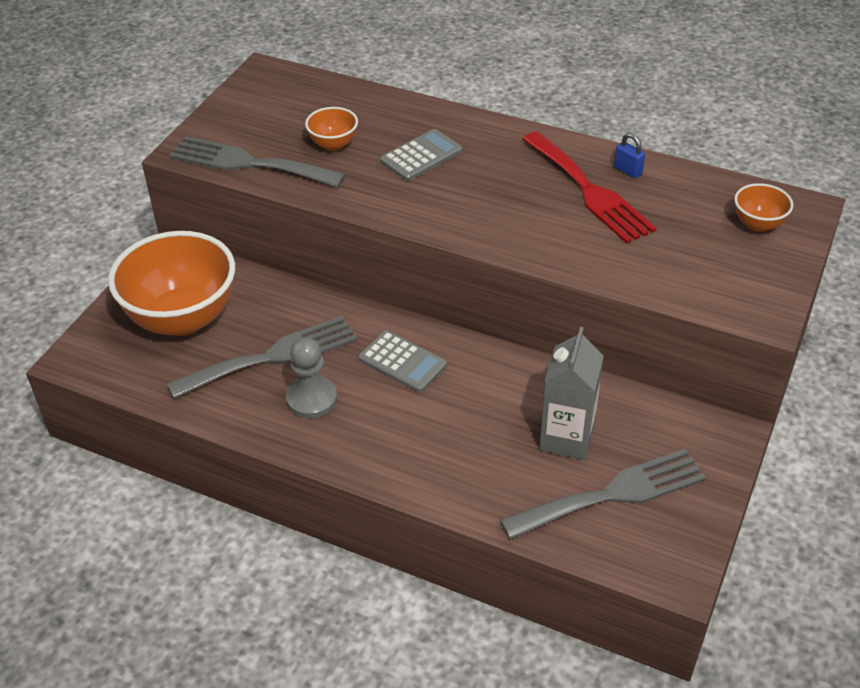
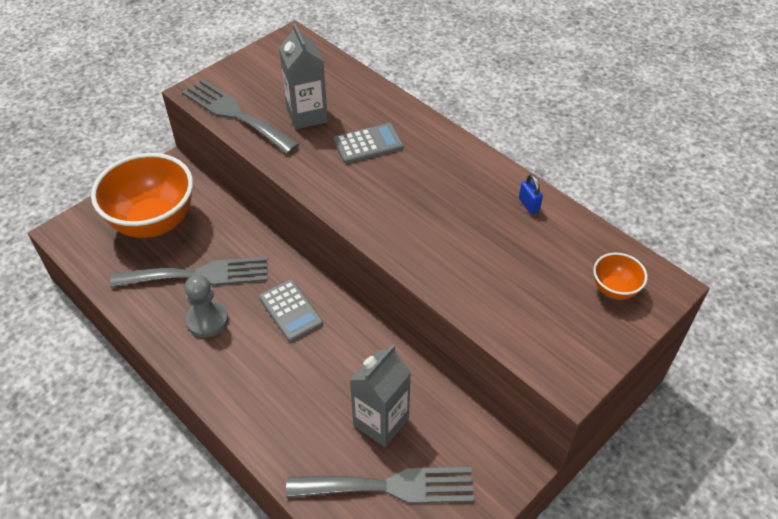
camera: 20 degrees right, 5 degrees up
(333, 144) = (307, 115): orange bowl -> grey carton
(589, 191) = (485, 214): red fork -> none

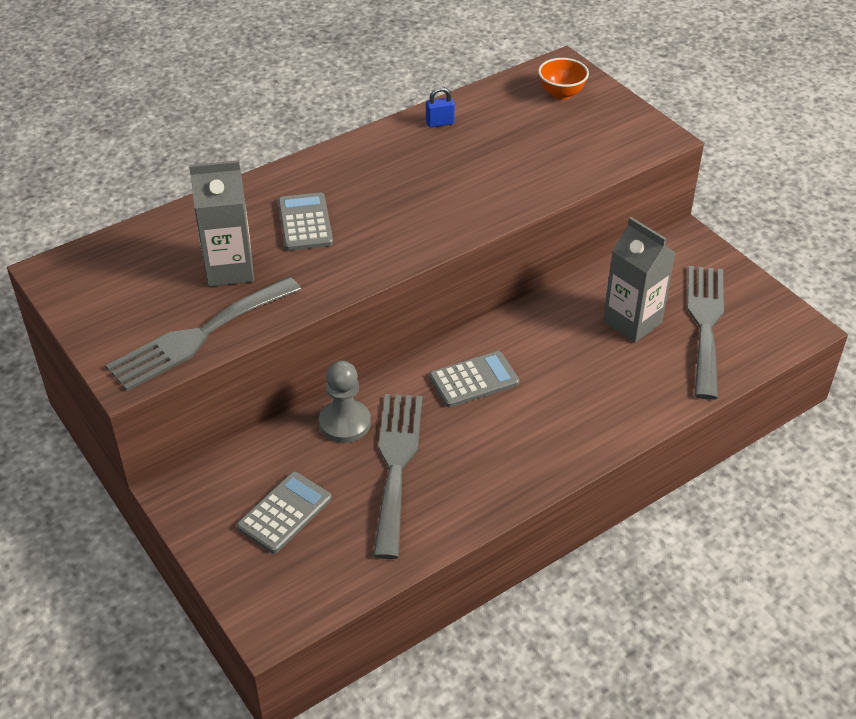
camera: 80 degrees left, 5 degrees down
(154, 222) = (284, 513): orange bowl -> grey calculator
(207, 320) = (473, 458): grey pawn -> grey pawn (345, 423)

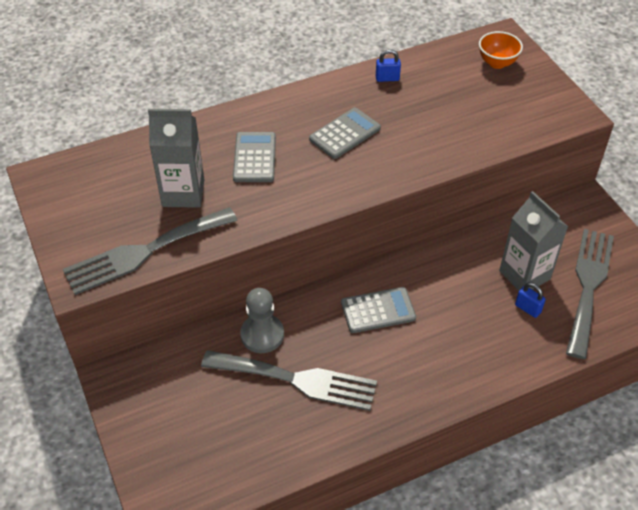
camera: 10 degrees right, 5 degrees up
(284, 513) = (196, 410): grey calculator -> grey calculator (345, 134)
(396, 465) = (297, 380): grey fork -> grey fork turned 90 degrees clockwise
(643, 356) = (528, 308): none -> blue padlock

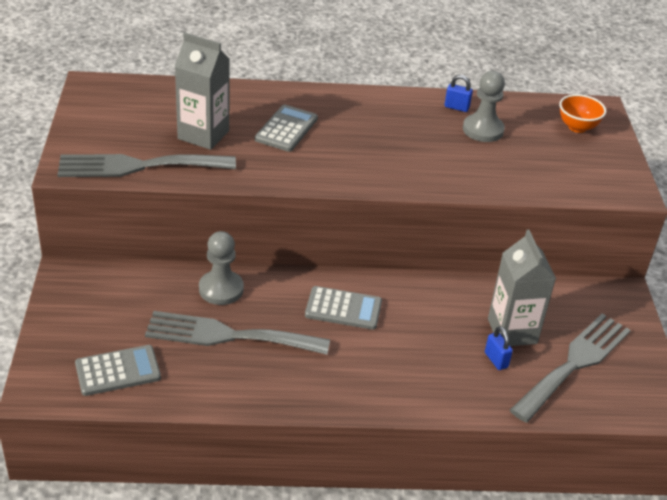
camera: 20 degrees right, 10 degrees down
(297, 380) = (228, 335): grey fork -> grey fork turned 150 degrees clockwise
(345, 134) = (384, 137): grey calculator -> grey calculator (118, 371)
(423, 94) = (483, 130): none -> grey pawn

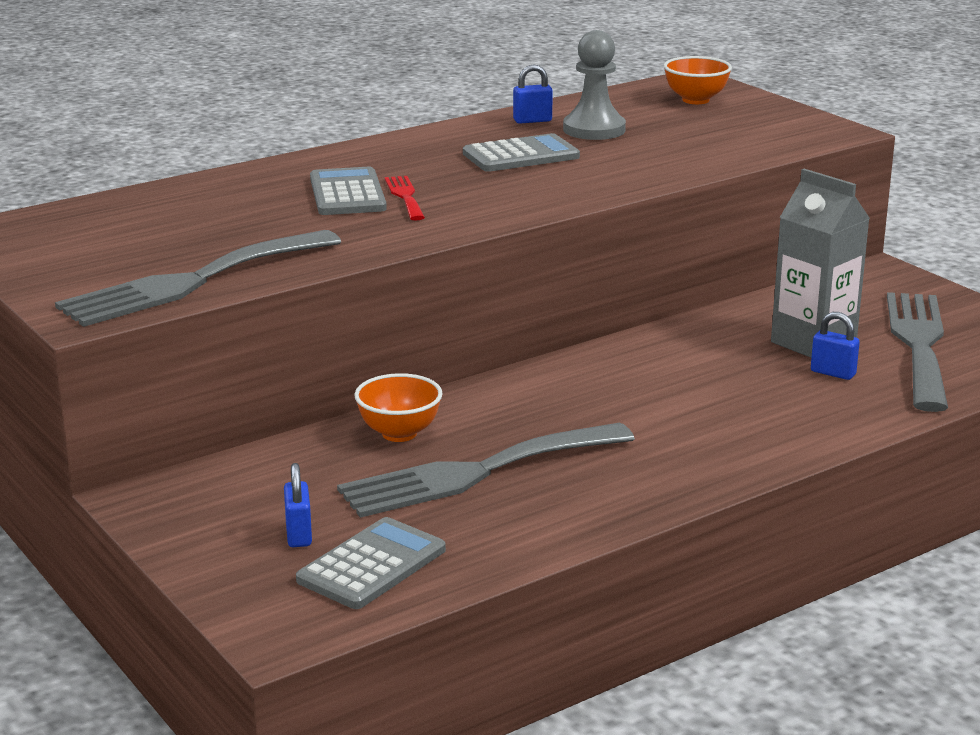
camera: 30 degrees left, 15 degrees down
(107, 333) = (299, 535): none -> blue padlock
(203, 135) = (240, 229): grey carton -> none
(221, 289) = (399, 433): grey pawn -> orange bowl
(313, 144) = (405, 196): none -> red fork
(343, 309) = (588, 394): grey calculator -> grey calculator (521, 155)

